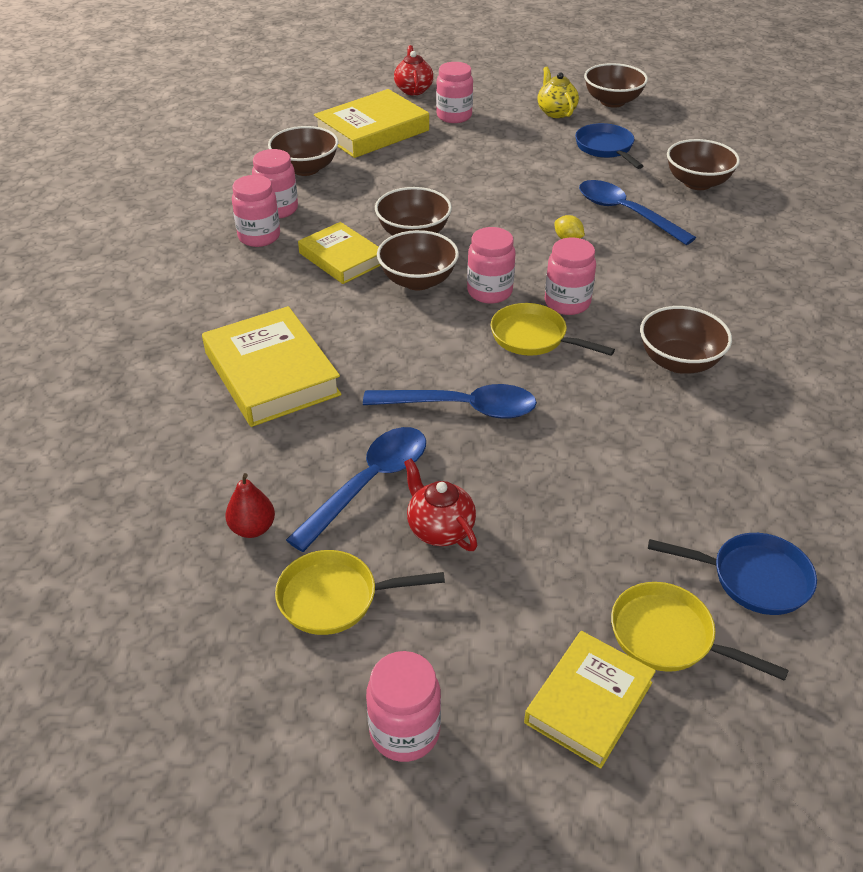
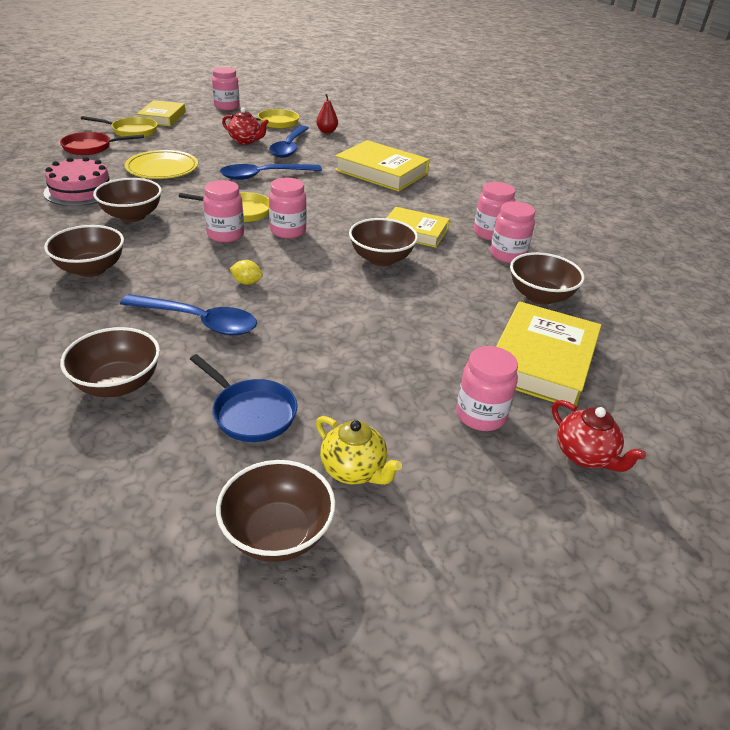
camera: 150 degrees right, 5 degrees down
(418, 281) = (345, 228): brown bowl -> brown bowl (91, 269)
(622, 468) = (162, 168): none -> yellow plate
(753, 578) = (91, 148): blue pan -> red pan
(756, 436) = (80, 191): none -> pink cake

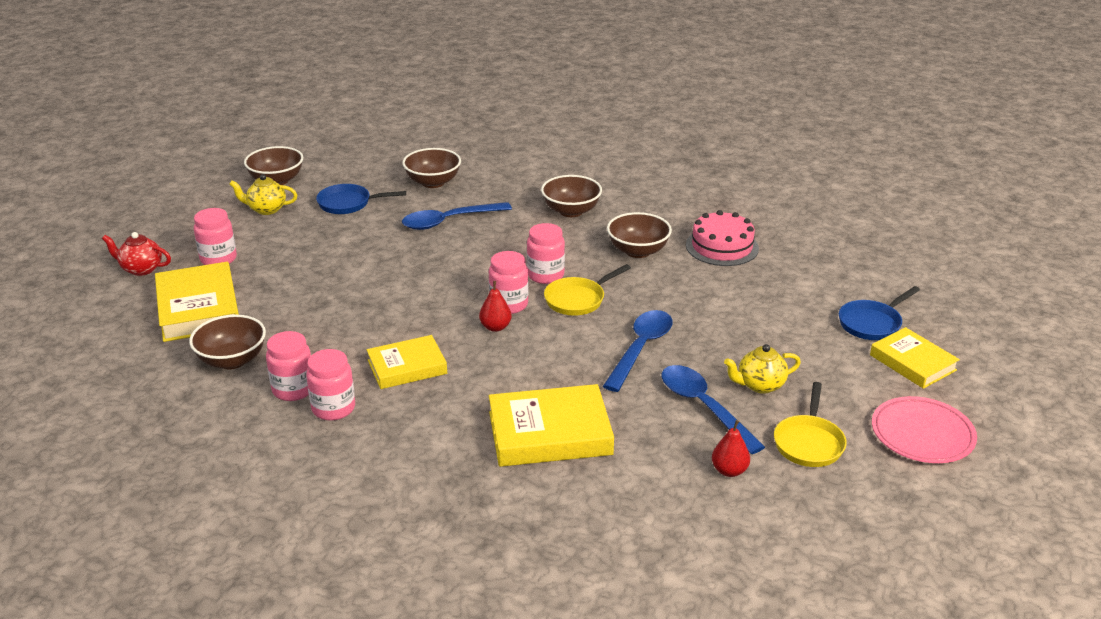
camera: 140 degrees right, 5 degrees down
(91, 148) = (836, 283): red pan -> none
(132, 131) = (872, 323): yellow pan -> blue pan
(162, 168) = (730, 300): yellow plate -> none
(227, 107) = (922, 434): pink jar -> pink plate
(245, 141) = (760, 385): red teapot -> yellow teapot
(247, 282) = (464, 254): yellow lemon -> none
(322, 224) = (495, 327): none -> red pear
(381, 259) = (399, 322): brown bowl -> none

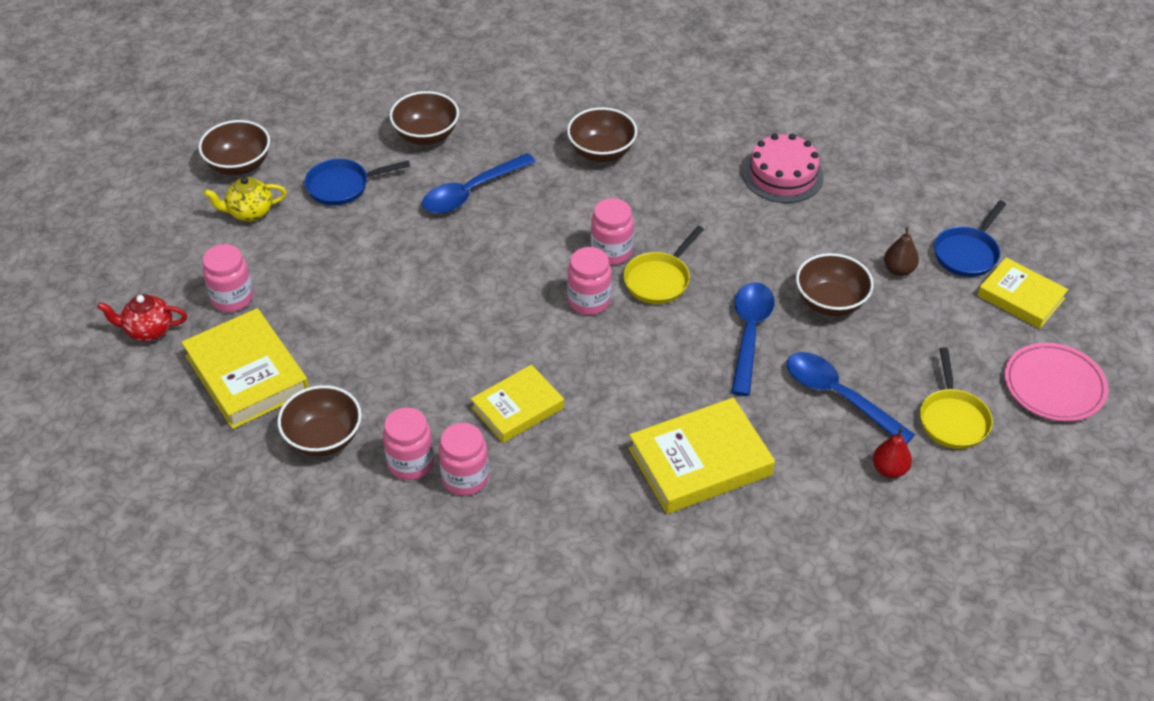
camera: 15 degrees left, 15 degrees up
(495, 327) = (588, 335): red pear -> none
(638, 251) = (696, 198): brown bowl -> brown bowl (830, 302)
(760, 385) = (883, 357): yellow teapot -> none
(801, 325) = (899, 269): none -> brown pear

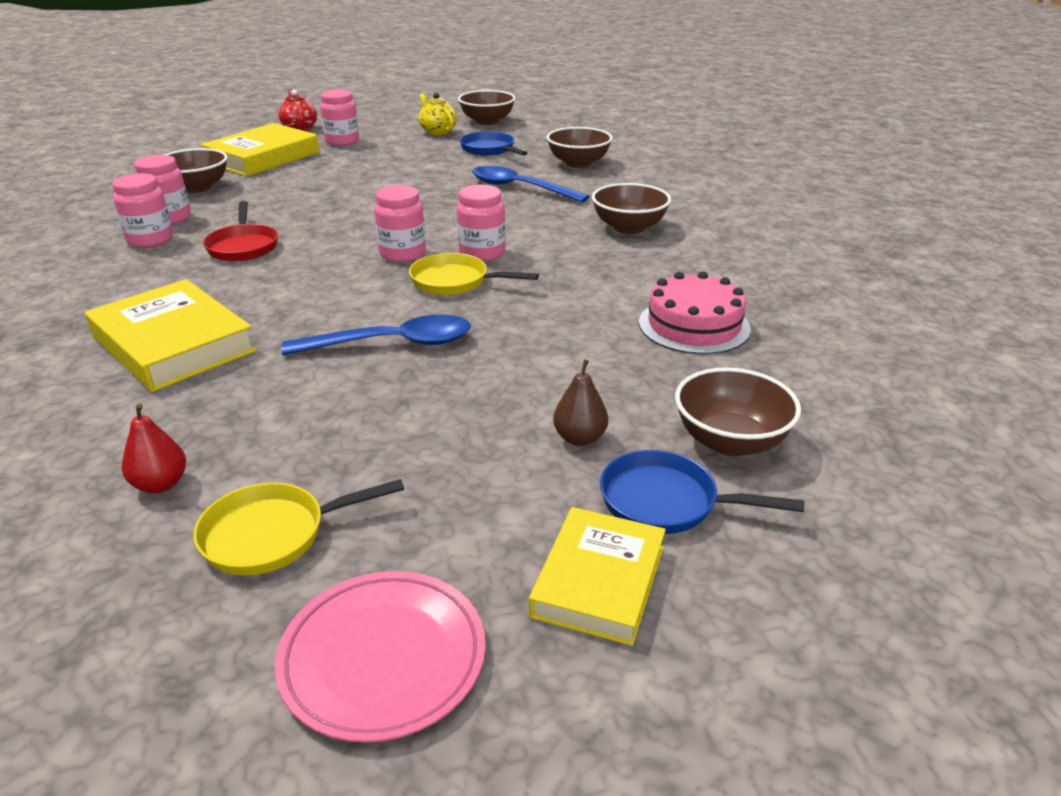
camera: 70 degrees right, 15 degrees down
(517, 408) = (243, 246): yellow book -> red pan
(830, 302) = (478, 391): brown bowl -> brown bowl (730, 441)
(838, 396) = (299, 421): blue spoon -> none

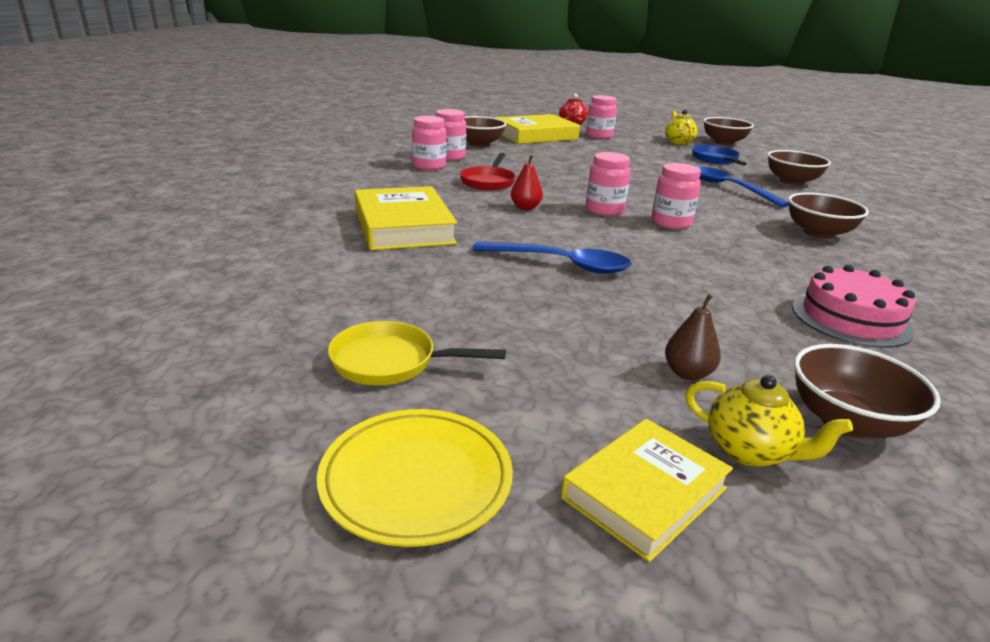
camera: 25 degrees right, 5 degrees down
(160, 484) = (337, 306): red pear -> red pear (525, 208)
(383, 658) = (416, 480): pink plate -> yellow plate
(455, 282) = (637, 236): yellow pan -> none
(666, 502) = (750, 451): blue pan -> yellow teapot

